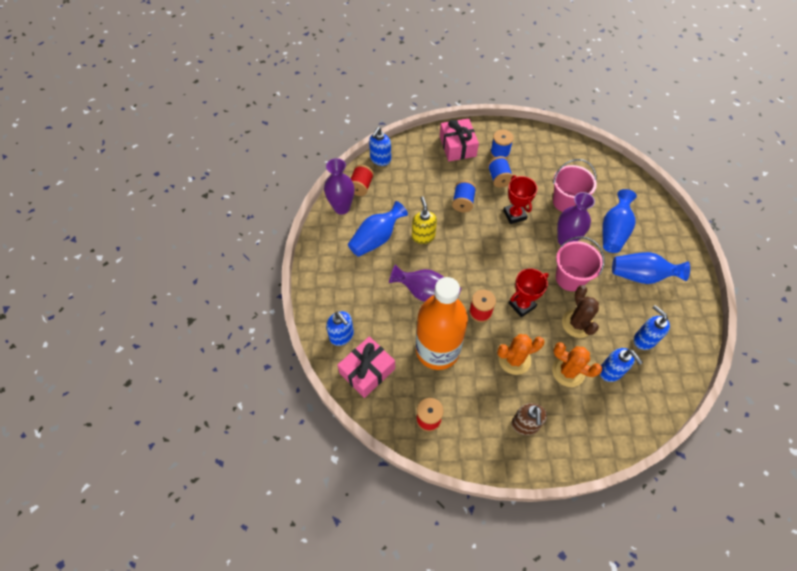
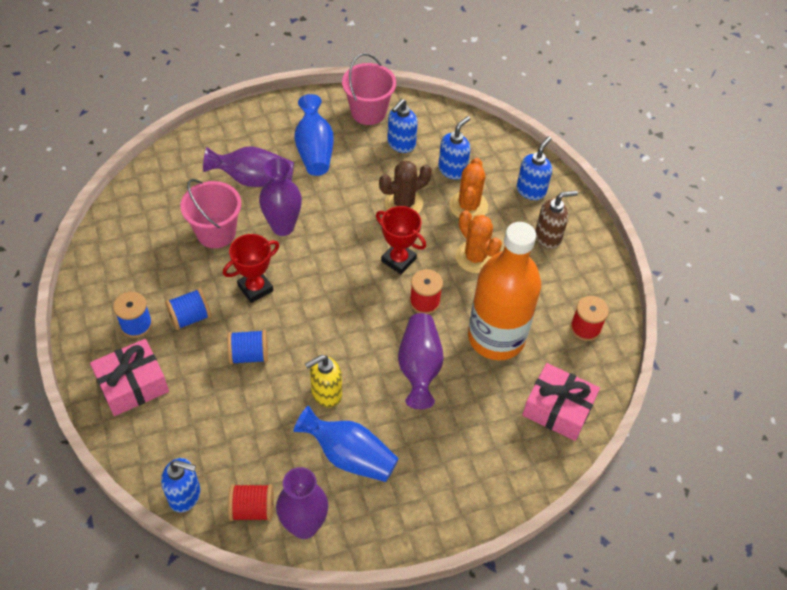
camera: 110 degrees left, 5 degrees down
(342, 336) = (523, 454): blue soap dispenser -> blue soap dispenser (531, 190)
(570, 278) = (341, 216): pink bucket -> pink bucket (368, 112)
(613, 231) = (253, 179): blue vase -> purple vase

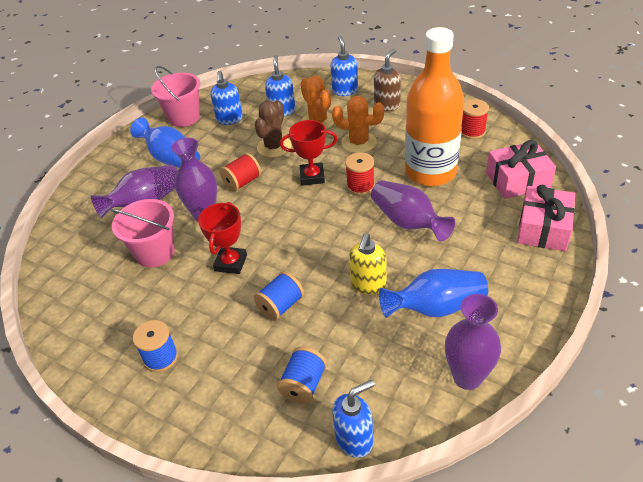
camera: 35 degrees left, 10 degrees down
(132, 385) = (210, 400): pink gift -> pink gift (543, 228)
(190, 317) = (202, 318): blue spool -> blue spool (303, 385)
(252, 509) = (417, 400): red spool -> red spool (242, 182)

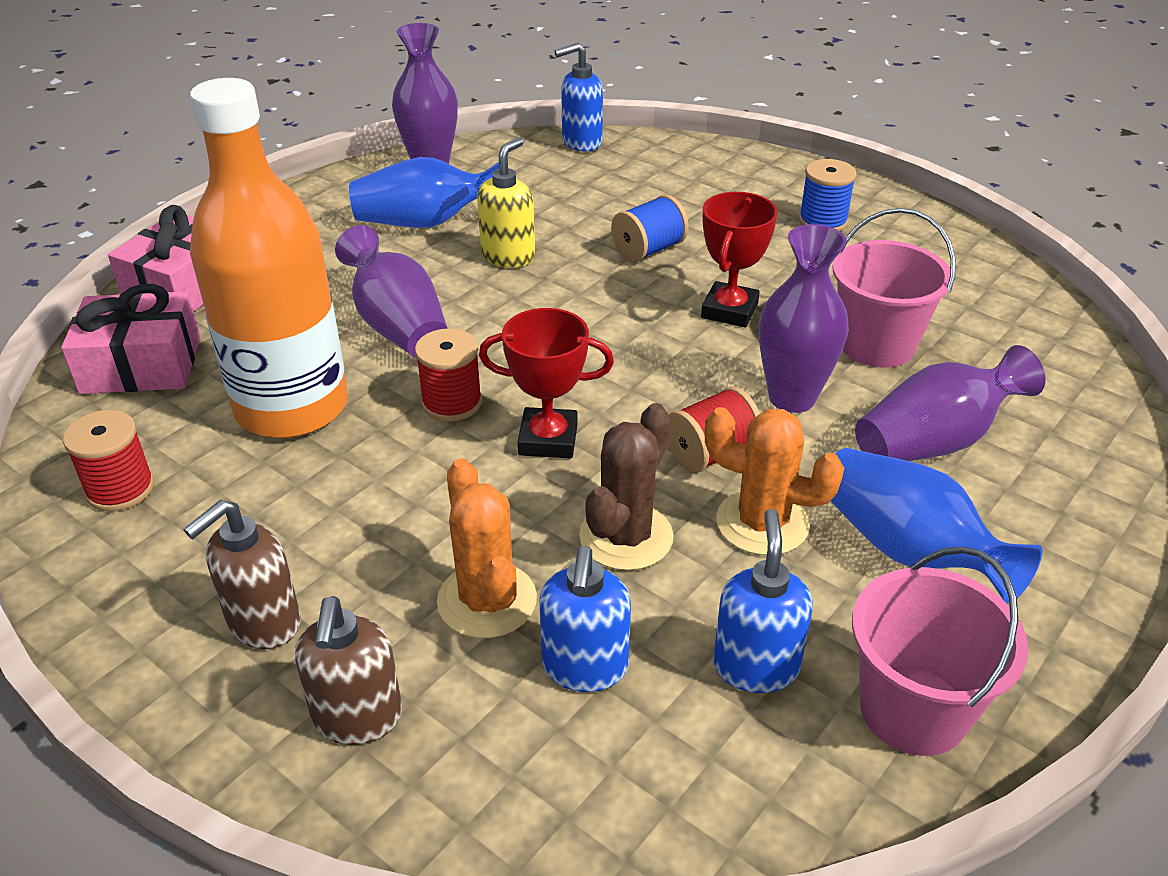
camera: 175 degrees left, 5 degrees down
(303, 385) = (629, 181): blue spool -> none
(345, 90) = (357, 718): blue soap dispenser -> brown soap dispenser
(359, 142) = (406, 508): orange cactus -> orange cactus (762, 523)

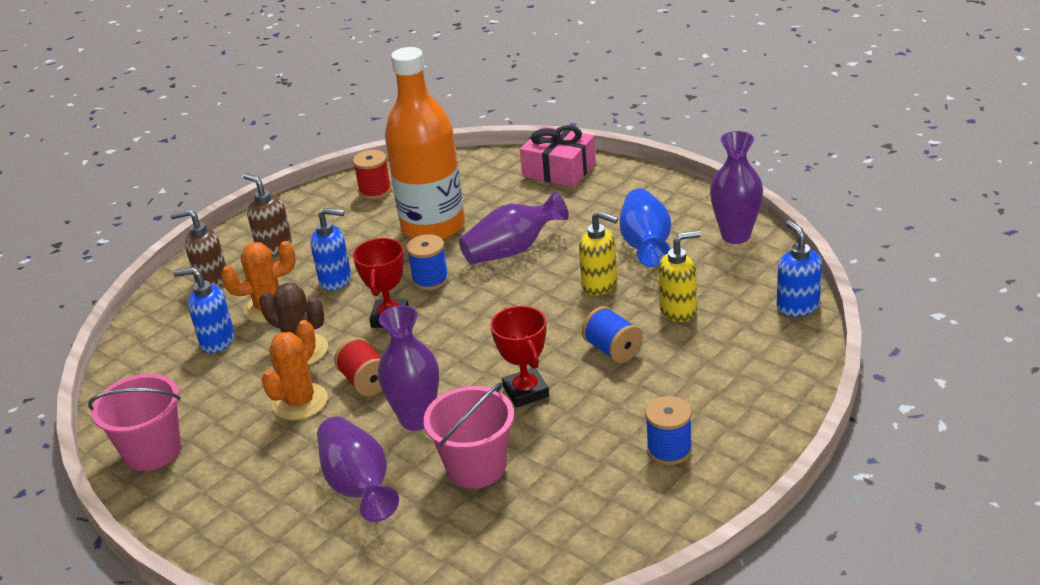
camera: 95 degrees right, 5 degrees down
(141, 365) = (478, 174): pink gift -> none
(452, 402) = (430, 279): red spool -> blue spool
(575, 206) = (678, 310): none -> yellow soap dispenser
(729, 310) = (526, 392): red trophy -> red trophy turned 45 degrees clockwise
(755, 666) = (198, 397): blue soap dispenser -> blue soap dispenser (336, 280)
(908, 550) = (262, 461): blue vase -> none

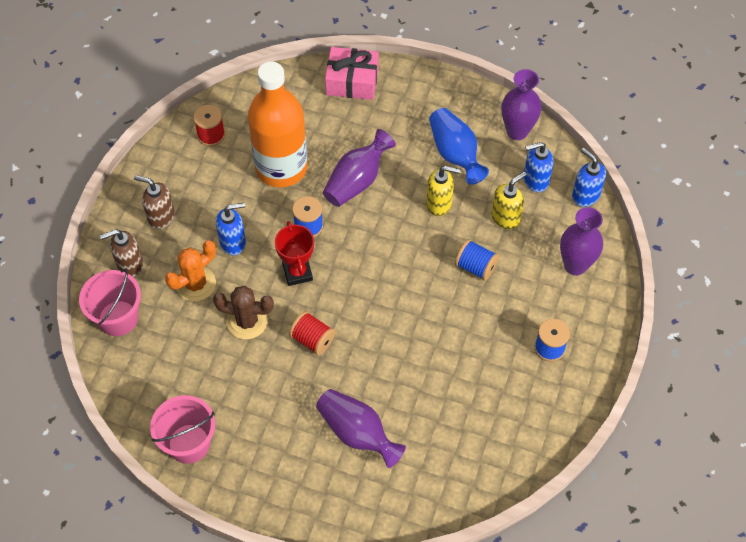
camera: 25 degrees left, 25 degrees up
(217, 341) = (174, 327): blue soap dispenser -> blue soap dispenser (535, 180)
(300, 402) = (273, 370): orange cactus -> none
(417, 419) = (368, 365): purple vase -> purple vase (575, 265)
(476, 467) = (429, 396): pink bucket -> pink bucket (118, 318)
(526, 392) = (432, 320): red trophy -> none

